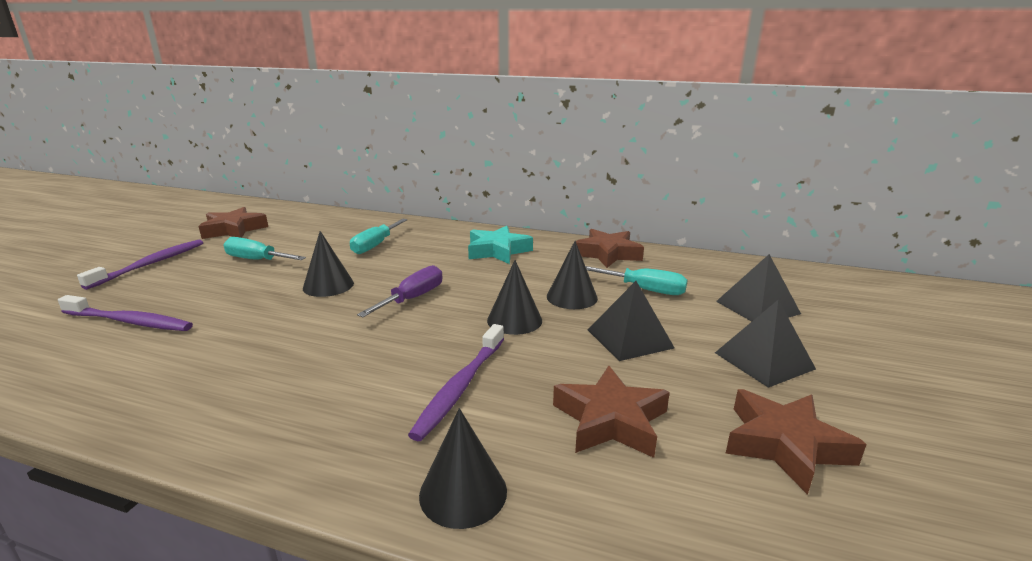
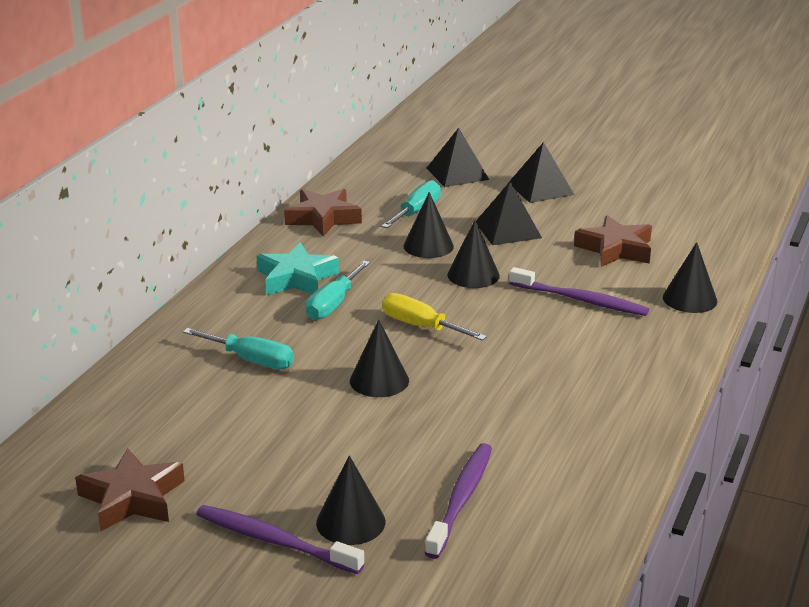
camera: 85 degrees left, 5 degrees up
(146, 284) = (350, 522): none -> black cone
(257, 260) = (281, 447): turquoise screwdriver -> turquoise screwdriver (333, 304)
(413, 298) = (421, 326): purple screwdriver -> yellow screwdriver
(785, 445) = (633, 203): brown star -> none

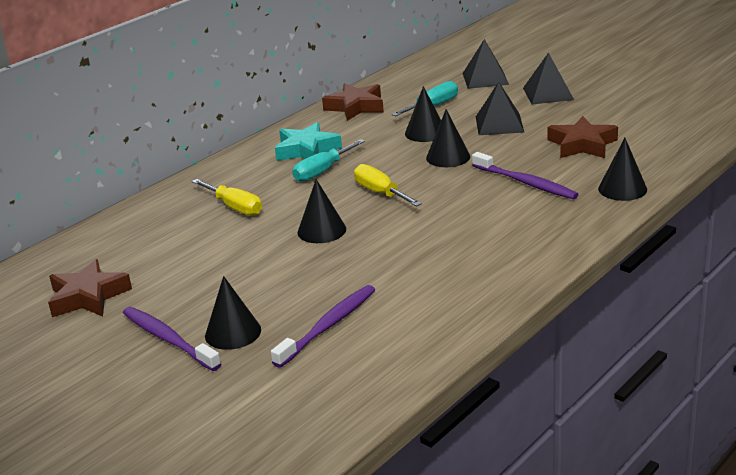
camera: 20 degrees right, 0 degrees up
(251, 360) = (235, 207): turquoise screwdriver -> yellow screwdriver

